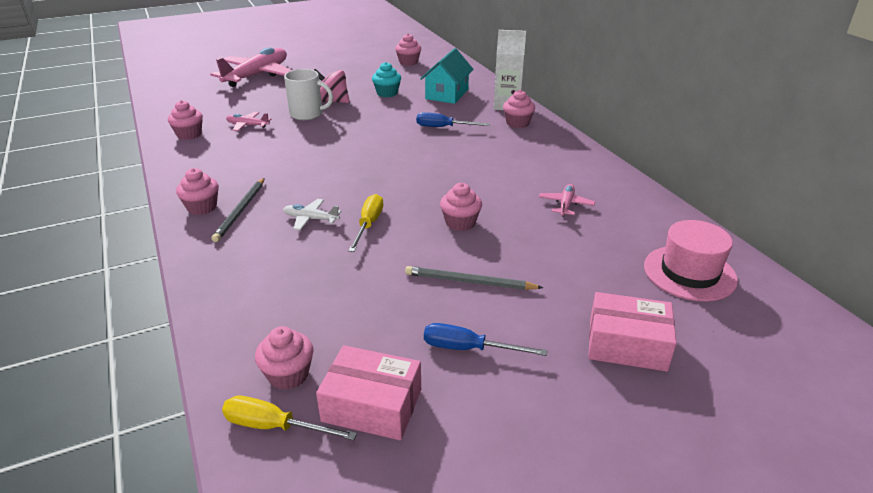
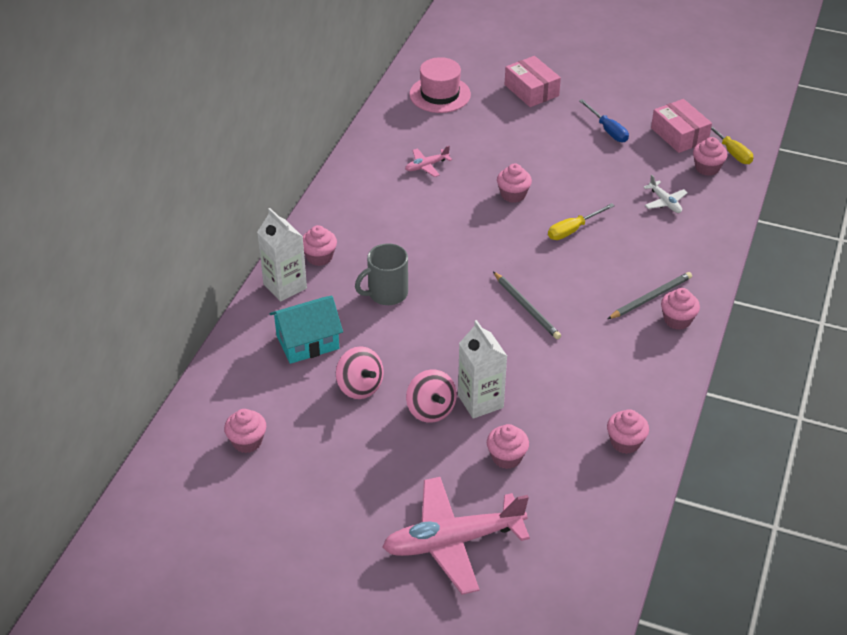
camera: 135 degrees left, 10 degrees up
(247, 125) = (556, 420): pink plane -> none
(262, 104) = (506, 457): none -> pink cupcake
(307, 114) = (480, 401): white mug -> white carton
(311, 219) = (607, 258): white plane -> white plane (665, 202)
(387, 93) = (360, 387): turquoise cupcake -> pink spinning top
(443, 127) = (386, 293): blue screwdriver -> grey mug
(469, 282) = (562, 158): grey pencil -> grey pencil (526, 307)

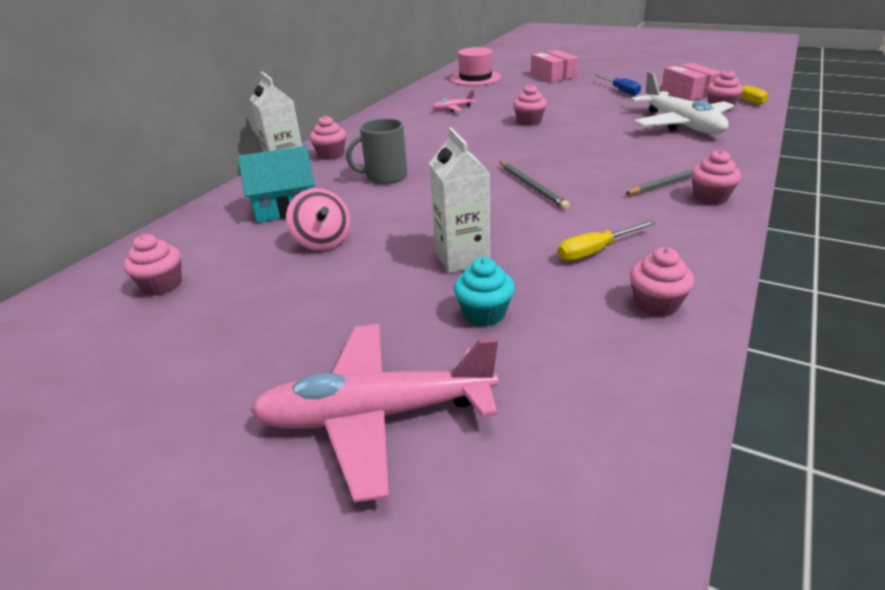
camera: 10 degrees right, 10 degrees down
(431, 410) = (398, 263): pink spinning top -> none
(506, 457) = (484, 313): pink cupcake -> turquoise cupcake
(573, 229) = (587, 139): yellow screwdriver -> yellow screwdriver (595, 251)
(665, 202) = (681, 124): white plane -> white plane, size x2.27

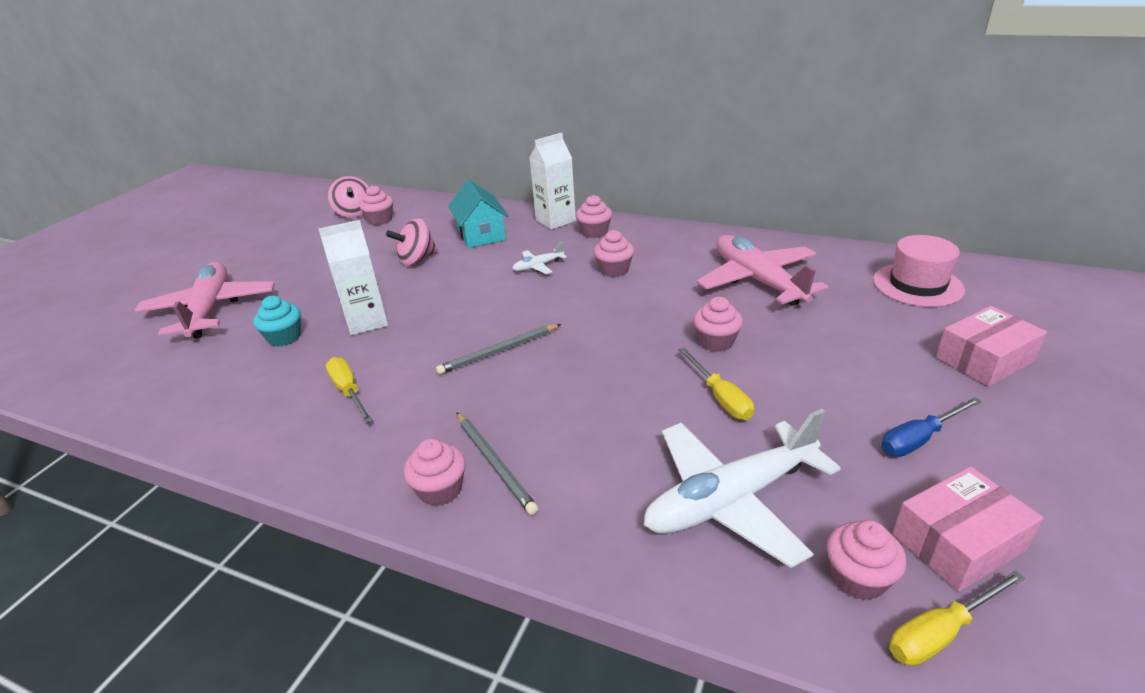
camera: 85 degrees right, 0 degrees up
(102, 315) = (354, 213): none -> pink spinning top
(385, 176) = (538, 266): grey mug -> white plane
(452, 108) = (757, 280): pink plane -> pink plane, size x2.27
(590, 123) = (720, 397): none -> yellow screwdriver
(656, 304) = (249, 422): pink cupcake -> pink cupcake (614, 270)

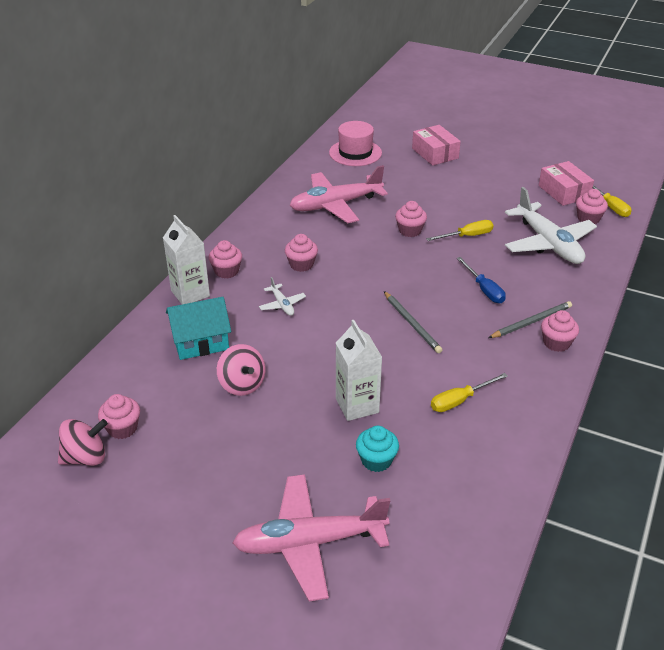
camera: 90 degrees left, 5 degrees up
(919, 439) = (499, 185): blue screwdriver -> blue screwdriver (484, 289)

